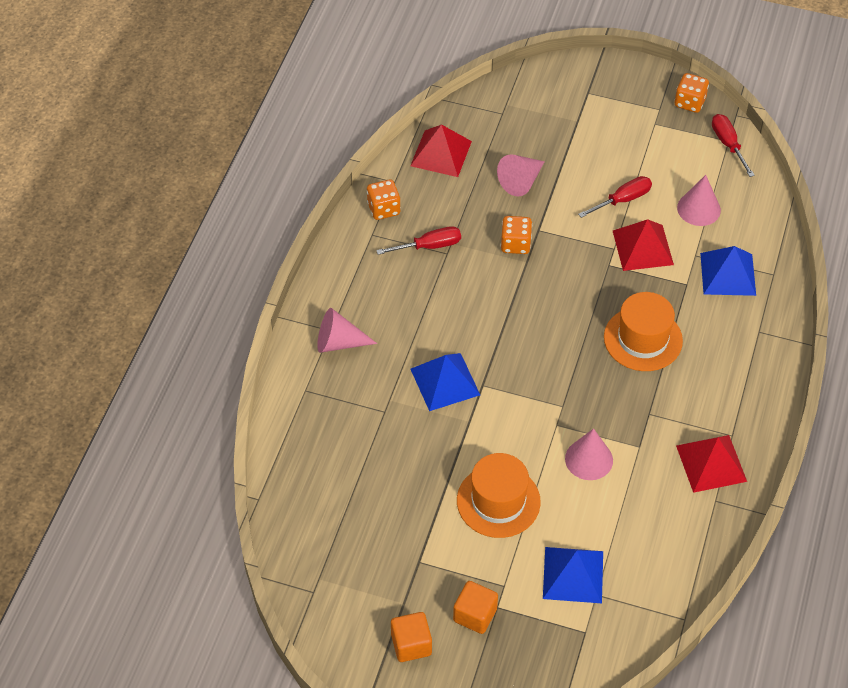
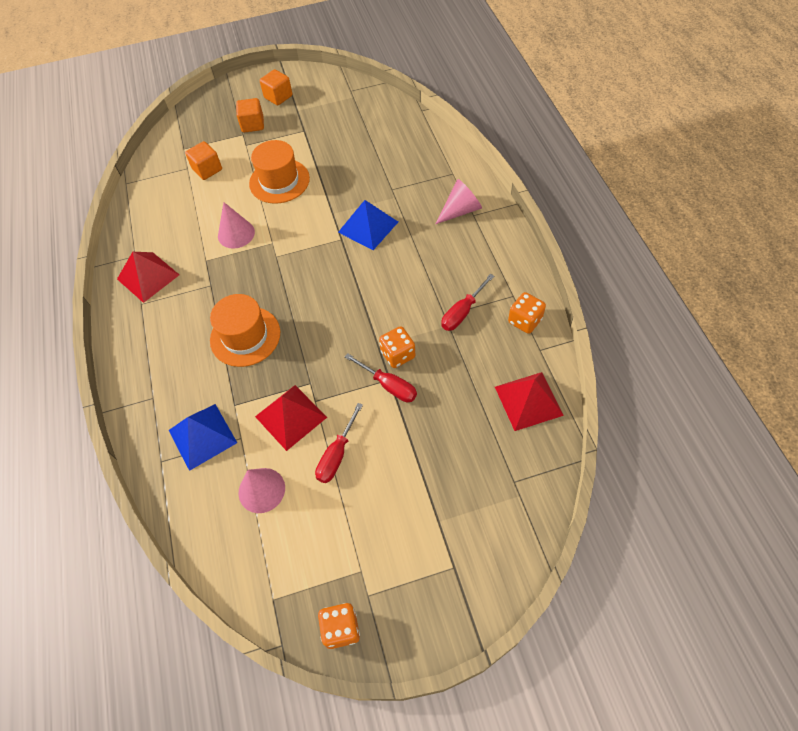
camera: 150 degrees right, 5 degrees up
(521, 181) = (438, 416): pink cone -> none
(573, 575) = (207, 169): blue pyramid -> orange cube
(728, 144) = (270, 593): red screwdriver -> red screwdriver (388, 385)

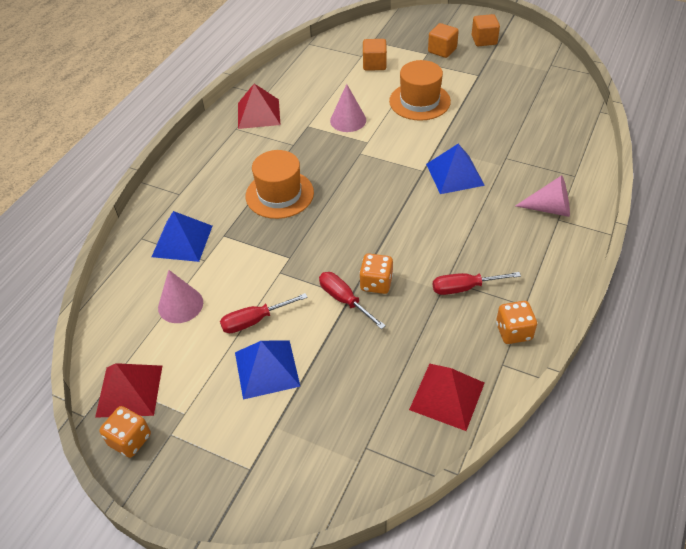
camera: 40 degrees right, 10 degrees down
(290, 416) = (251, 270): red pyramid -> red pyramid (129, 390)
(387, 484) = (267, 369): none -> blue pyramid
(388, 385) = (344, 300): red screwdriver -> red screwdriver turned 150 degrees clockwise

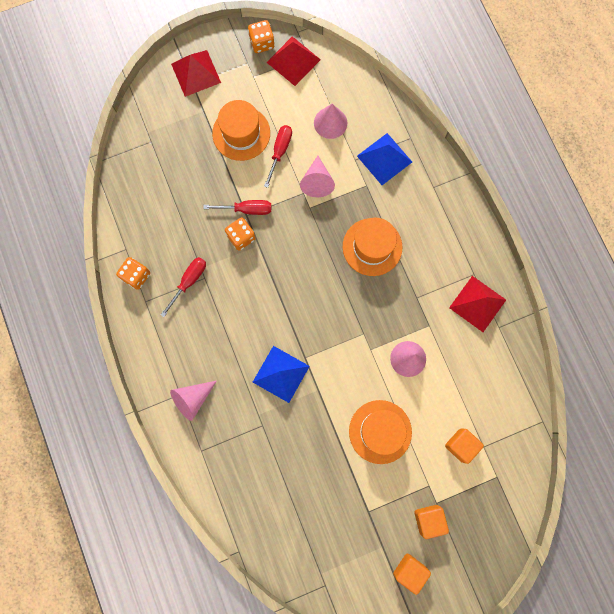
camera: 130 degrees right, 30 degrees up
(257, 270) = (317, 182): none -> pink cone
(267, 369) = (241, 133): blue pyramid -> orange hat
(447, 396) = (137, 203): red pyramid -> red pyramid (195, 73)

